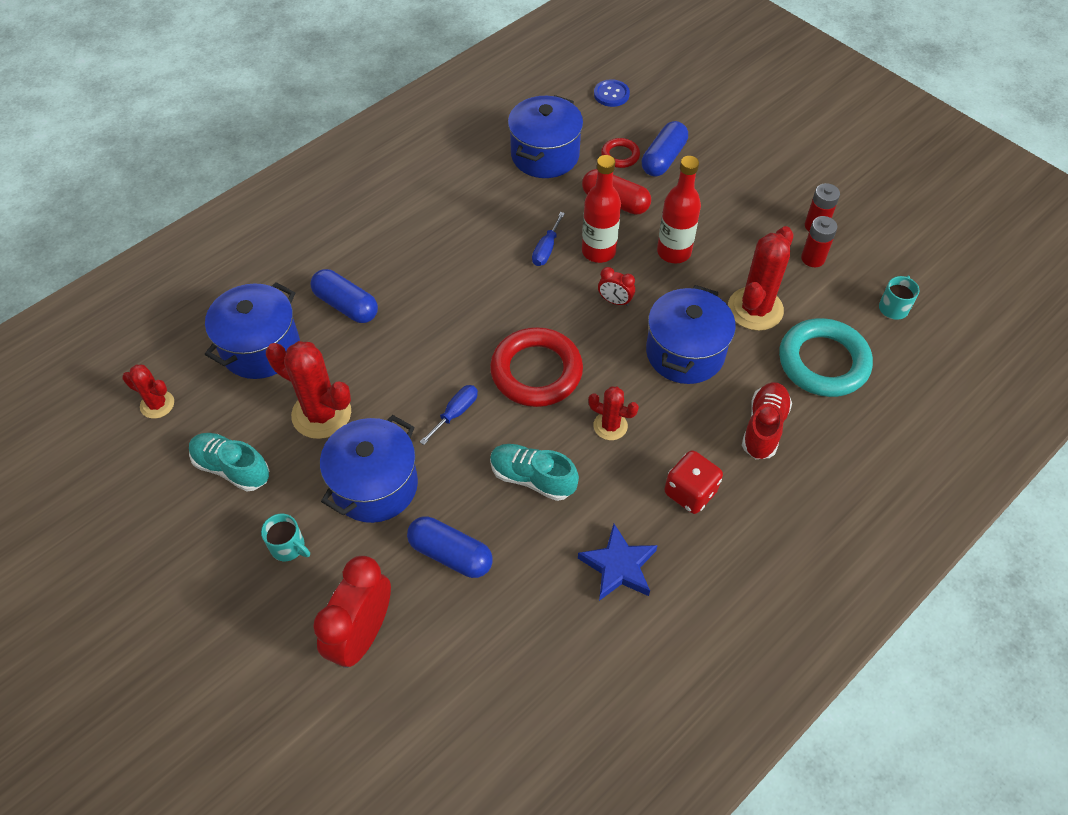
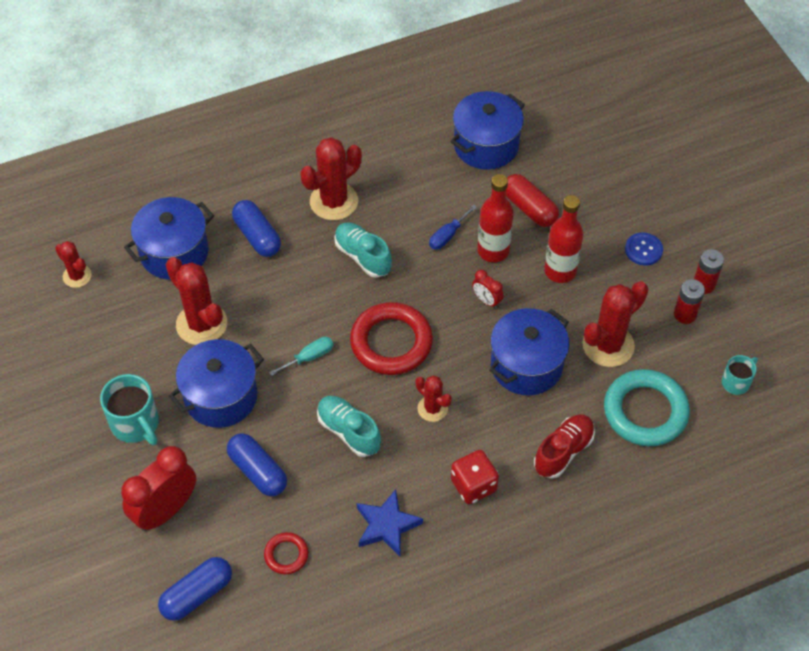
camera: 20 degrees right, 0 degrees up
(232, 468) = (116, 347): turquoise shoe -> turquoise shoe (363, 256)
(289, 547) = (136, 424): turquoise mug -> turquoise mug, size x1.69
(414, 249) = (334, 201): none -> red cactus
(455, 413) = (309, 357): blue screwdriver -> turquoise screwdriver
(611, 94) = (574, 101): blue button -> blue button (643, 250)
(620, 155) = (554, 165): red ring -> red ring (286, 555)
(663, 159) = (593, 179): blue capsule -> blue capsule (197, 594)

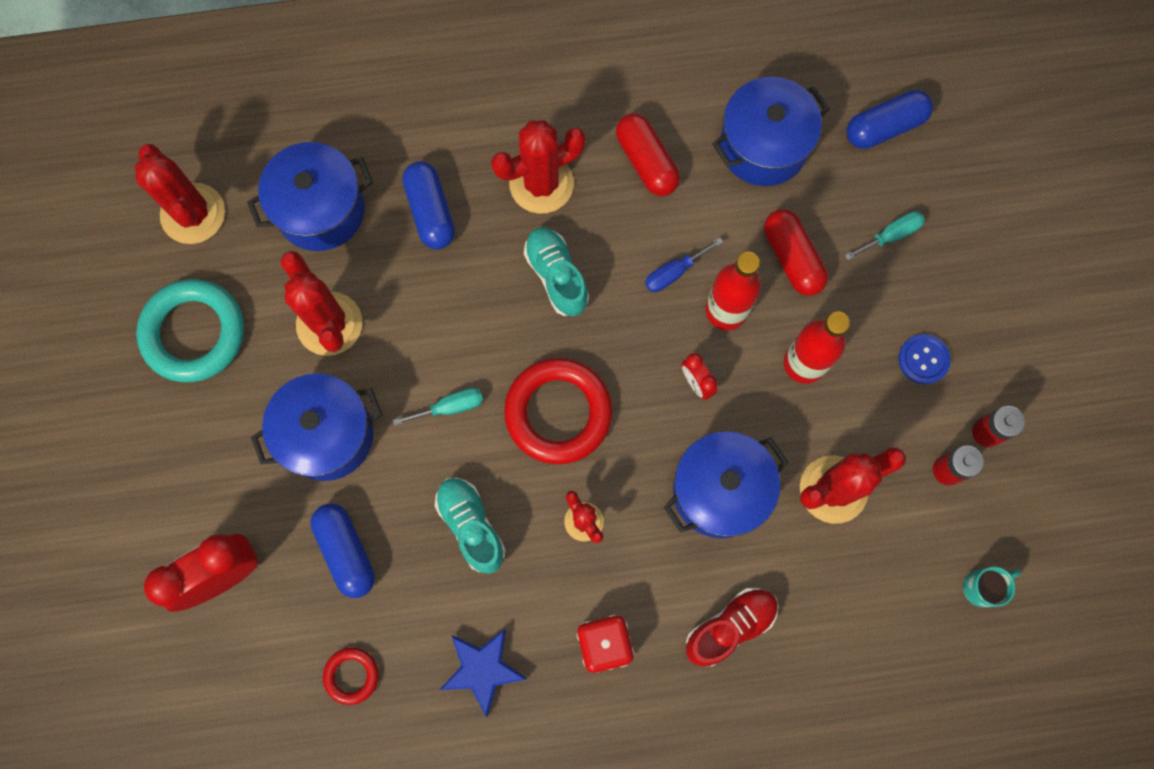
camera: 15 degrees right, 20 degrees up
(77, 276) = (193, 214): red cactus -> red cactus, size x1.75
(136, 424) = (216, 446): turquoise mug -> none
(197, 594) = (233, 699): blue capsule -> blue capsule (884, 127)
(406, 172) = (646, 162): none -> red capsule
(594, 179) = (891, 235): none -> turquoise screwdriver
(645, 411) = (851, 598): turquoise ring -> turquoise ring (194, 333)

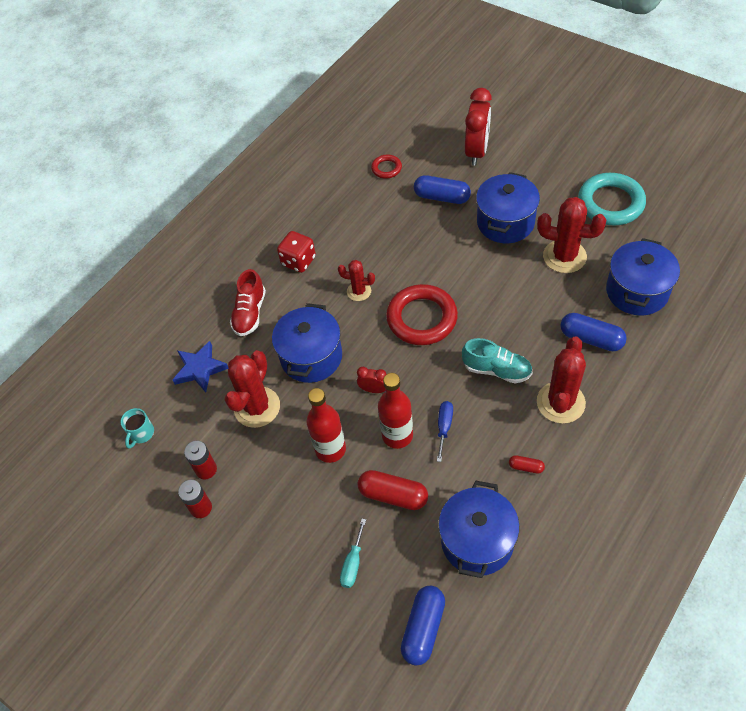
camera: 140 degrees right, 20 degrees down
(193, 214) = (683, 238): red cactus -> none
(450, 407) = (470, 277): turquoise screwdriver -> none
(471, 526) = (404, 248): turquoise shoe -> none
(482, 669) = (338, 212): blue star -> blue star (200, 369)
(646, 162) = (526, 467): red capsule -> red capsule, size x0.50
(923, 359) = (269, 512): blue button -> none

